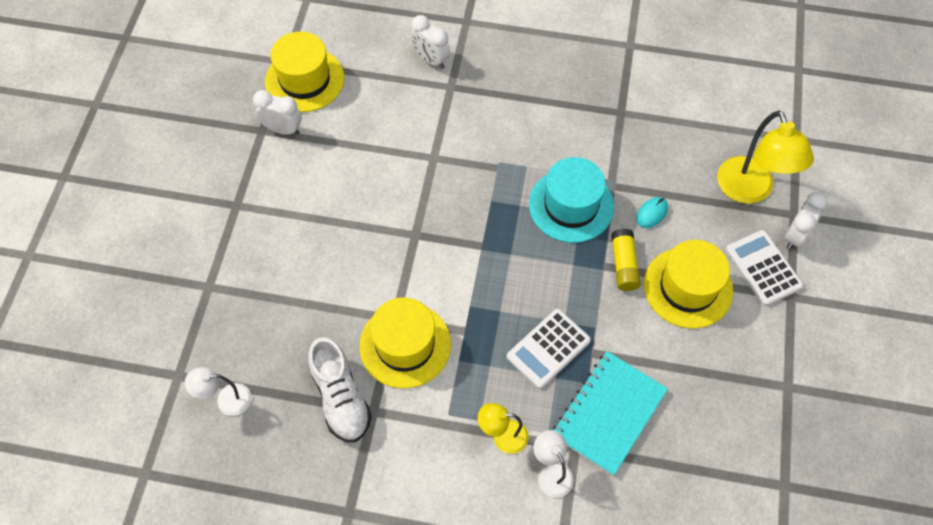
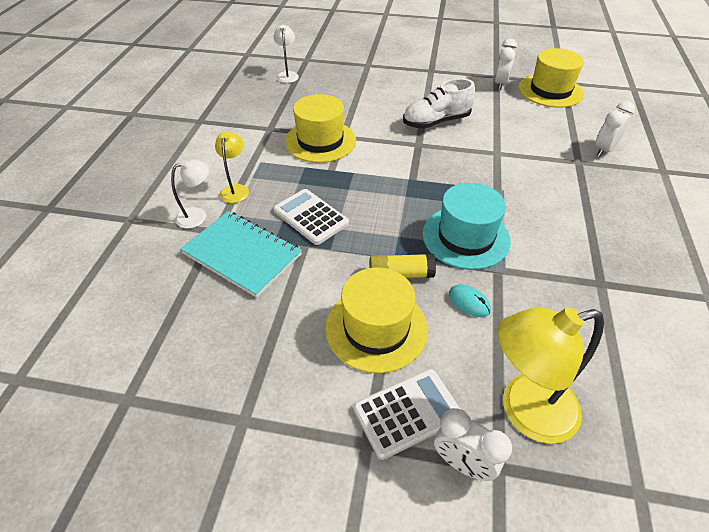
camera: 90 degrees right, 15 degrees down
(341, 398) = (282, 115): white shoe -> white shoe (436, 122)

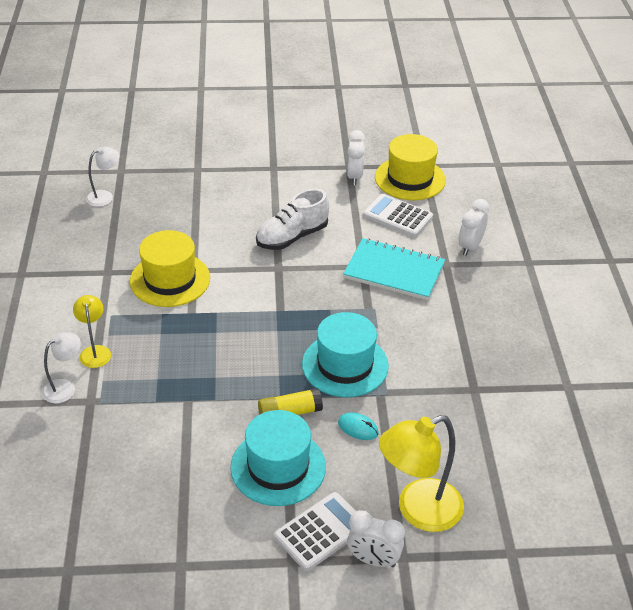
camera: 15 degrees left, 5 degrees down
(242, 254) = (127, 420): turquoise notebook -> turquoise notebook (394, 271)
(287, 75) = (105, 196): white lamp -> white lamp turned 75 degrees clockwise
(310, 217) = (185, 369): white calculator -> white calculator (397, 216)
(376, 328) = (278, 467): yellow hat -> turquoise hat

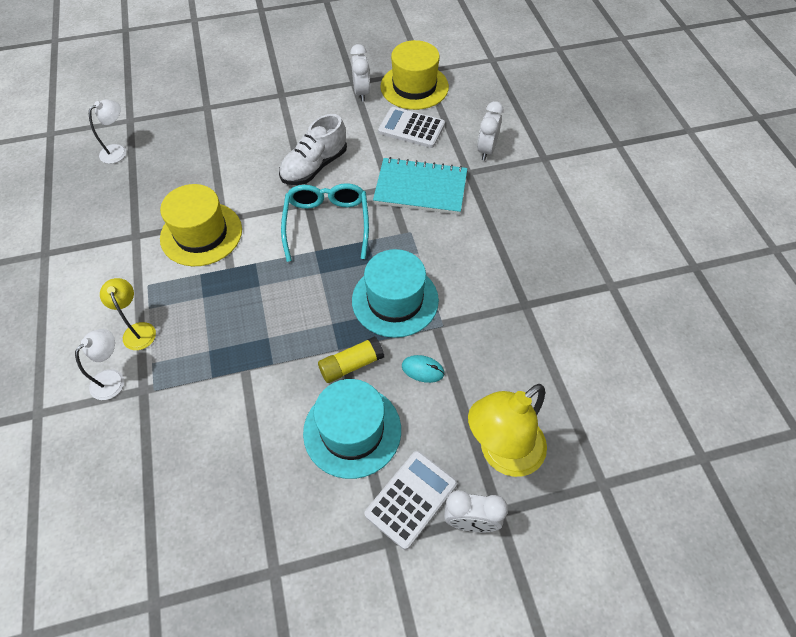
camera: 10 degrees left, 15 degrees up
(293, 289) = (327, 224): none -> turquoise glasses

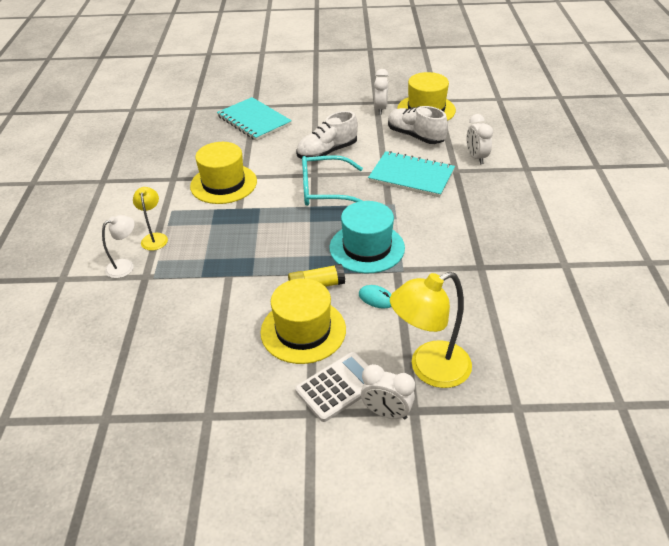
camera: 15 degrees right, 15 degrees down
(118, 151) = (178, 125): white lamp -> none
(213, 130) = (254, 121): none -> turquoise notebook
(327, 224) = (325, 190): turquoise glasses -> turquoise glasses turned 105 degrees counterclockwise
(352, 431) = (303, 330): turquoise hat -> yellow hat
(411, 128) = (415, 136): white calculator -> white shoe
(486, 150) = (476, 157): white clock -> white clock turned 45 degrees counterclockwise

